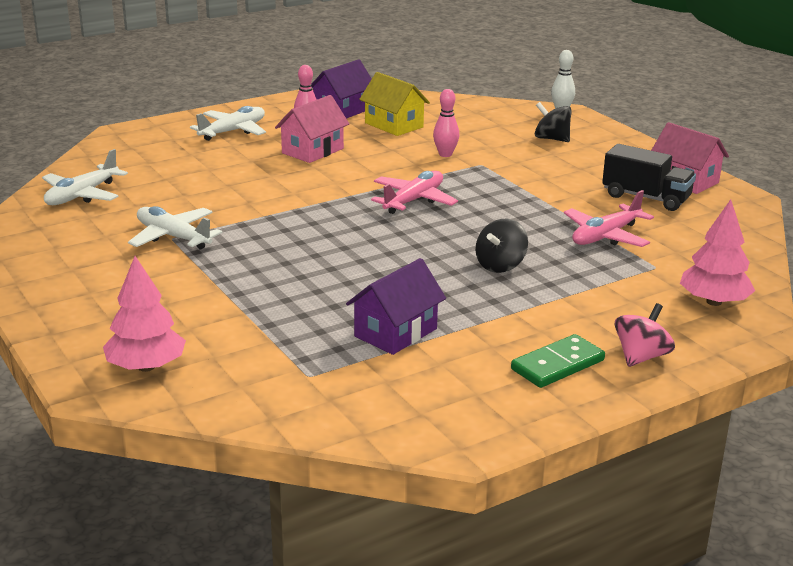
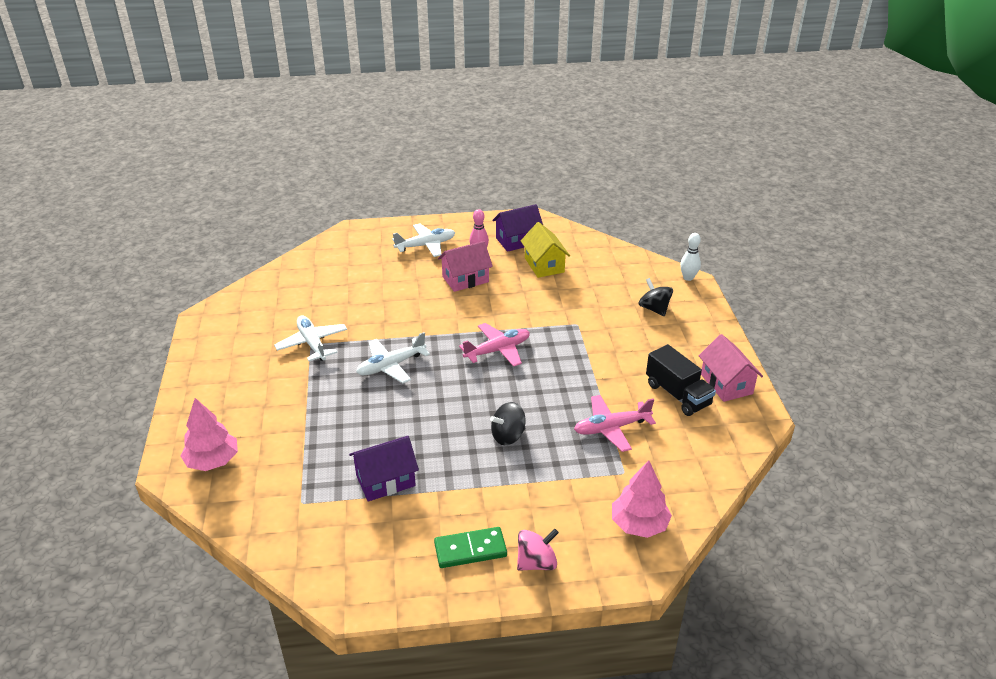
camera: 25 degrees right, 10 degrees up
(82, 195) = (285, 287): white plane -> white plane (391, 366)
(445, 154) = (558, 306): pink bowling pin -> none

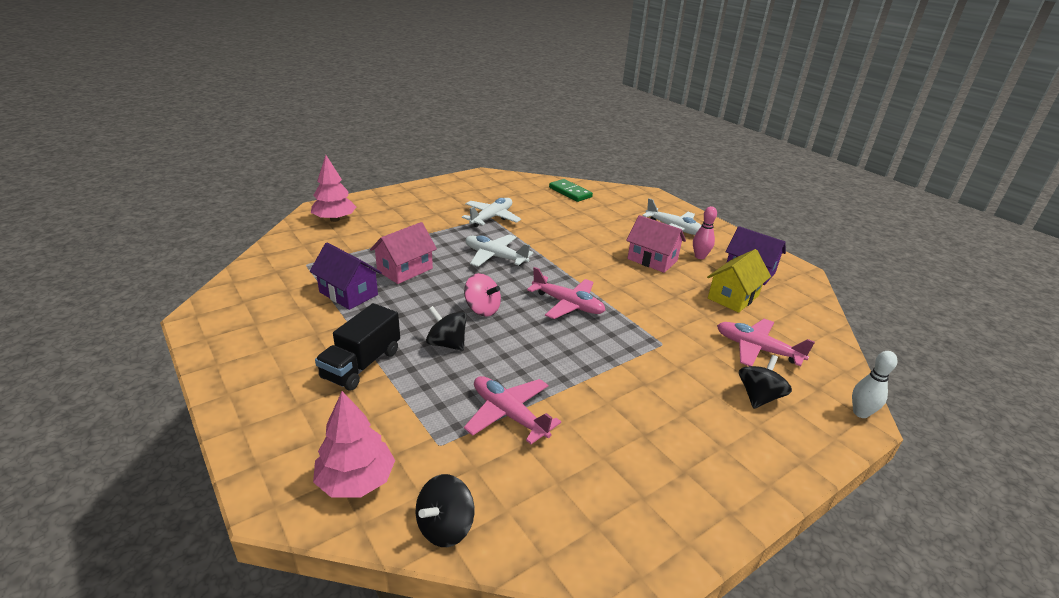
camera: 60 degrees right, 5 degrees down
(470, 550) = (276, 363): green domino -> green domino (570, 192)
(536, 562) = (270, 411): pink spinning top -> pink spinning top (482, 309)
(608, 285) = (757, 349): none -> pink plane
(677, 394) = (615, 460): black truck -> black truck (362, 364)
(698, 489) = (445, 527): none -> black spinning top
(726, 384) = (681, 508): pink house -> pink house (405, 270)

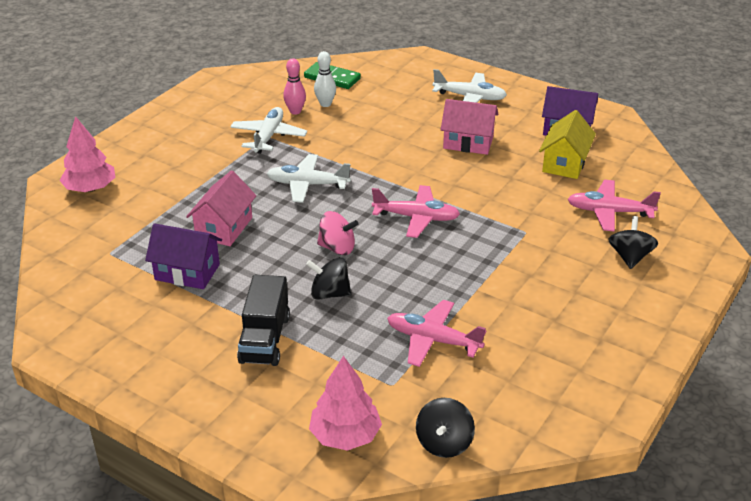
camera: 20 degrees left, 5 degrees up
(700, 256) = (512, 125): pink bowling pin -> pink bowling pin (295, 111)
(860, 413) = (714, 245): white bowling pin -> white bowling pin (325, 104)

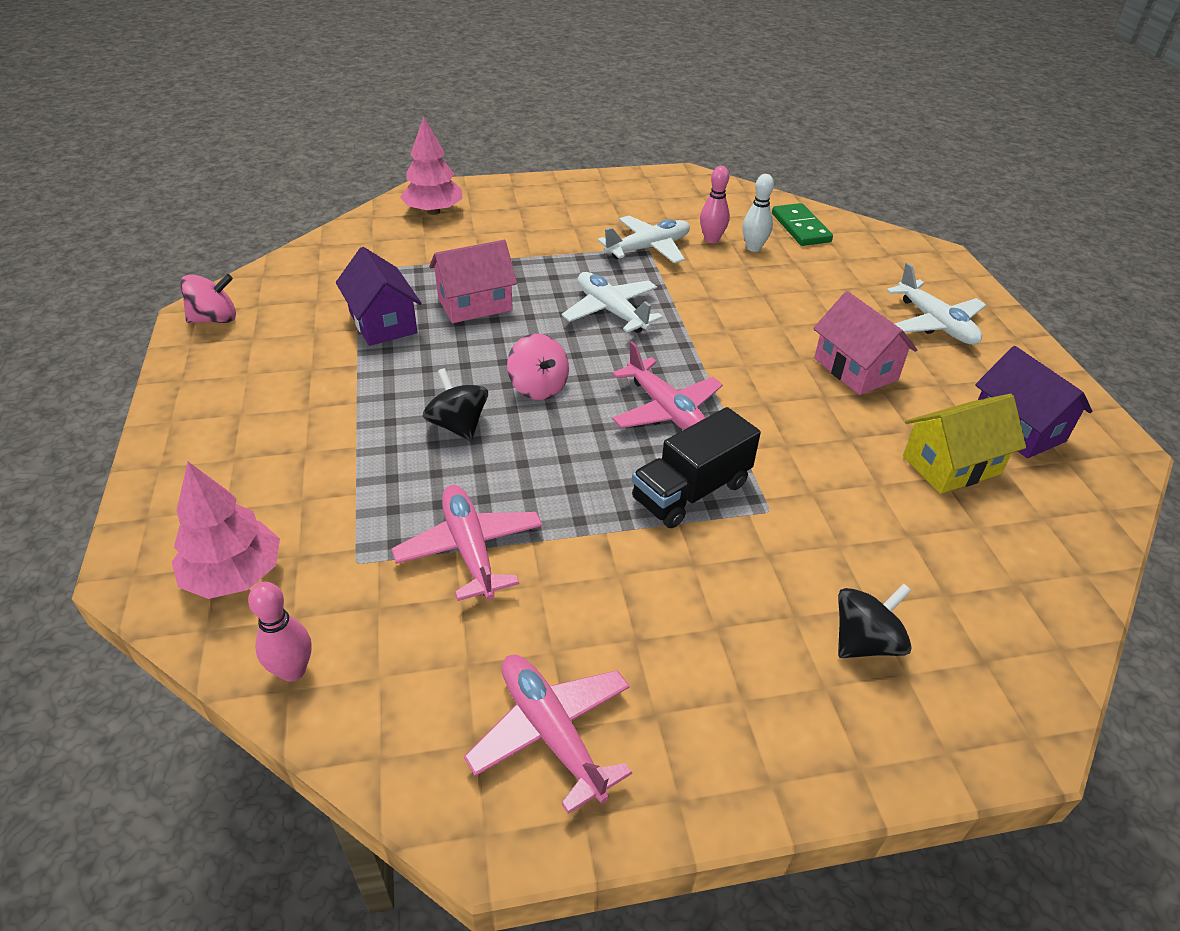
camera: 45 degrees right, 5 degrees up
(70, 340) = (215, 319): none -> pink spinning top
(265, 339) = (336, 425): black truck -> black truck (691, 491)
(444, 443) = (293, 670): black spinning top -> pink bowling pin
(609, 212) = (924, 564): pink plane -> pink plane (551, 732)

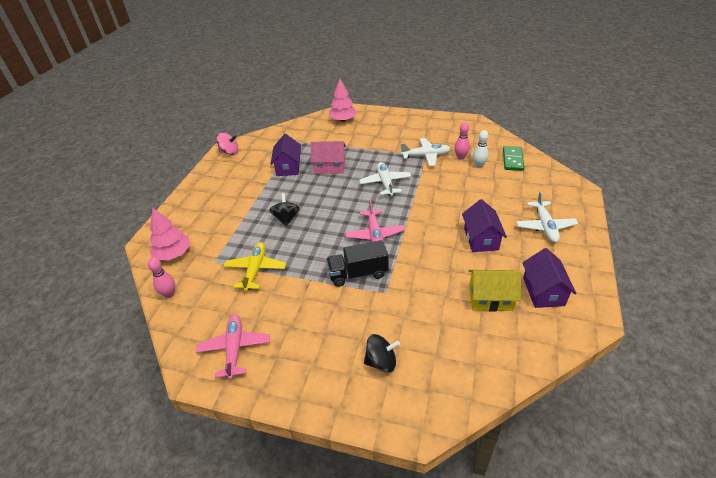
camera: 30 degrees right, 0 degrees up
(469, 549) = (255, 270): pink plane -> yellow plane
(538, 387) = (329, 210): pink spinning top -> none
(855, 369) = (481, 239): pink house -> purple house

